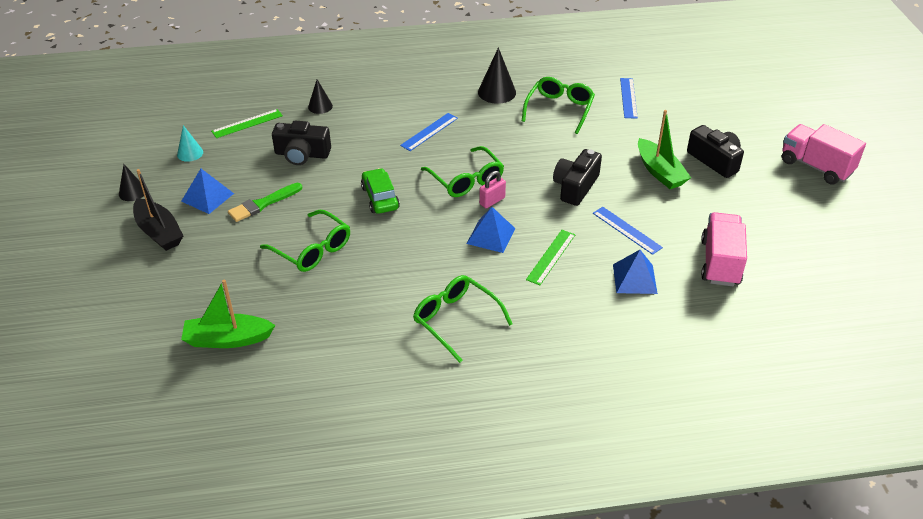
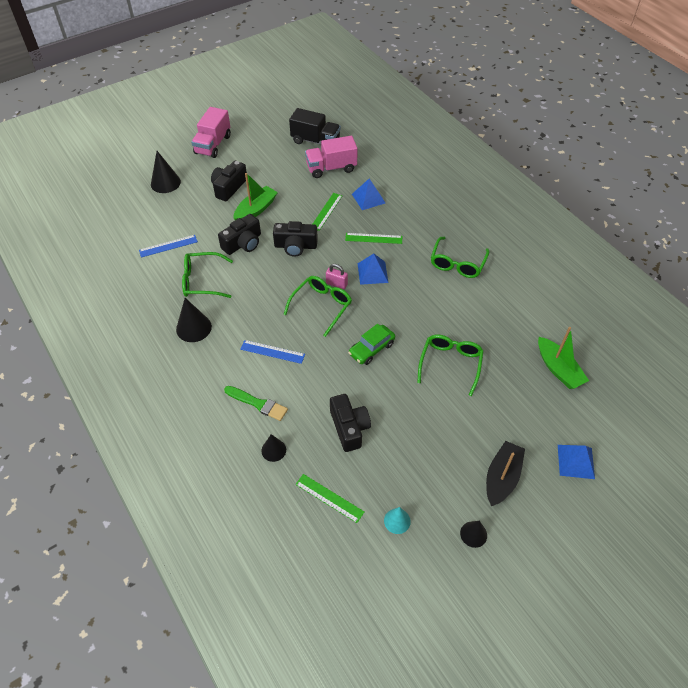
camera: 115 degrees left, 10 degrees up
(207, 197) = (442, 468): blue pyramid -> blue pyramid (576, 461)
(263, 204) = (424, 422): green brush -> green brush (258, 404)
(603, 149) = (243, 243): none -> black camera
(626, 230) = (326, 211): blue ruler -> green ruler
(745, 115) = (165, 183): none -> black cone
(794, 265) = (315, 141): none -> black truck

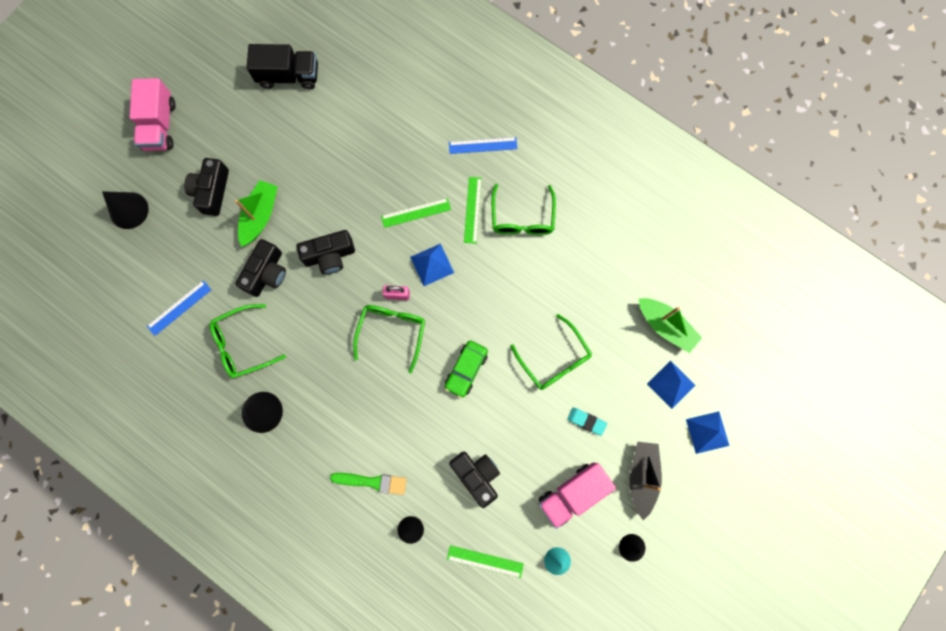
camera: 20 degrees left, 25 degrees up
(272, 351) = (361, 412): blue ruler -> blue ruler (483, 145)
(326, 211) = (346, 190): green ruler -> green ruler (472, 210)
(331, 168) = (326, 116): pink truck -> pink truck (572, 494)
(368, 198) = (388, 151): blue pyramid -> blue pyramid (671, 384)
(450, 364) = (554, 359): green glasses -> green glasses turned 150 degrees clockwise
(463, 417) = (586, 421): none -> turquoise eraser

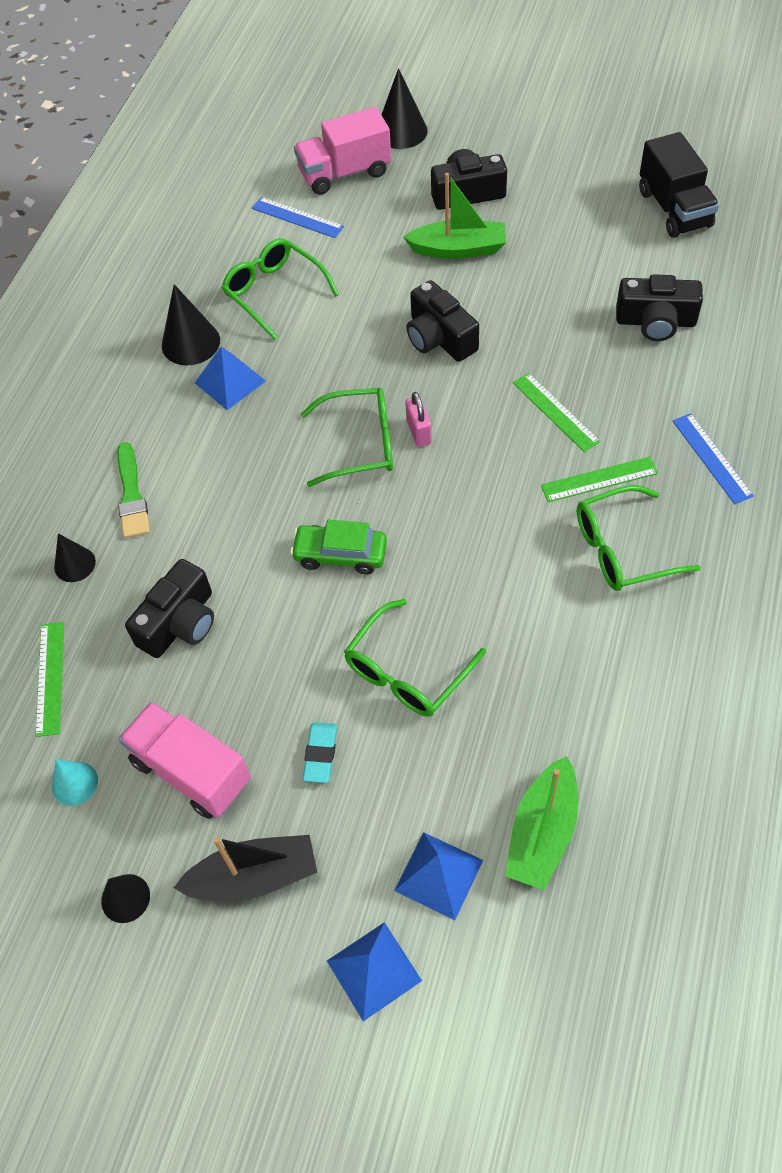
camera: 75 degrees right, 20 degrees down
(160, 125) = (527, 118): pink truck -> pink truck (345, 173)
(266, 273) = (382, 282): black camera -> black camera (655, 322)
(432, 264) = (485, 457): blue pyramid -> blue pyramid (230, 382)

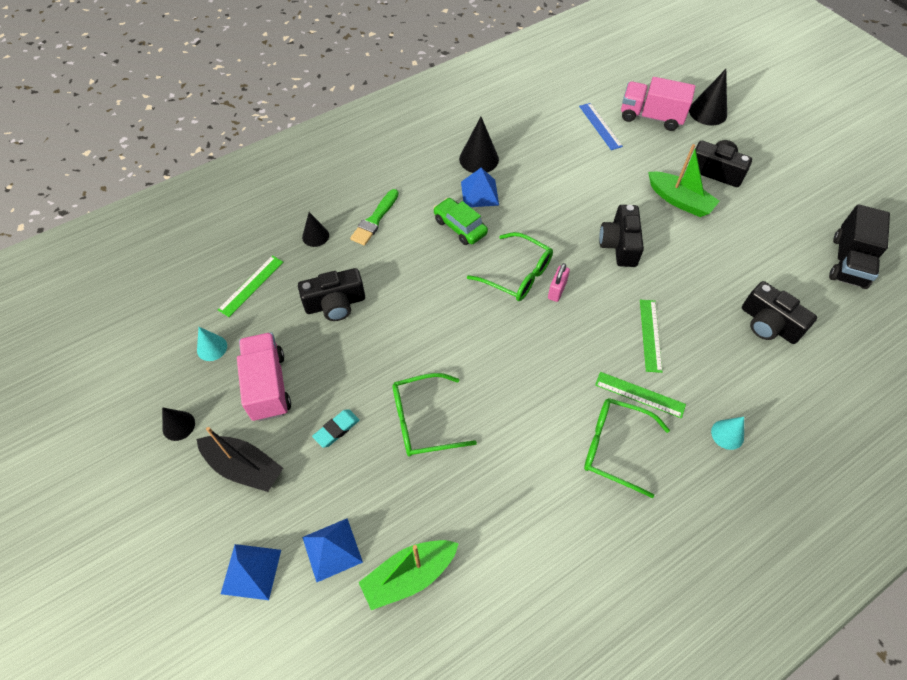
camera: 35 degrees right, 0 degrees up
(274, 292) = (548, 160): green glasses -> none
(340, 554) = (449, 328): green car -> green car (460, 227)
(712, 458) = (727, 434): blue ruler -> turquoise cone

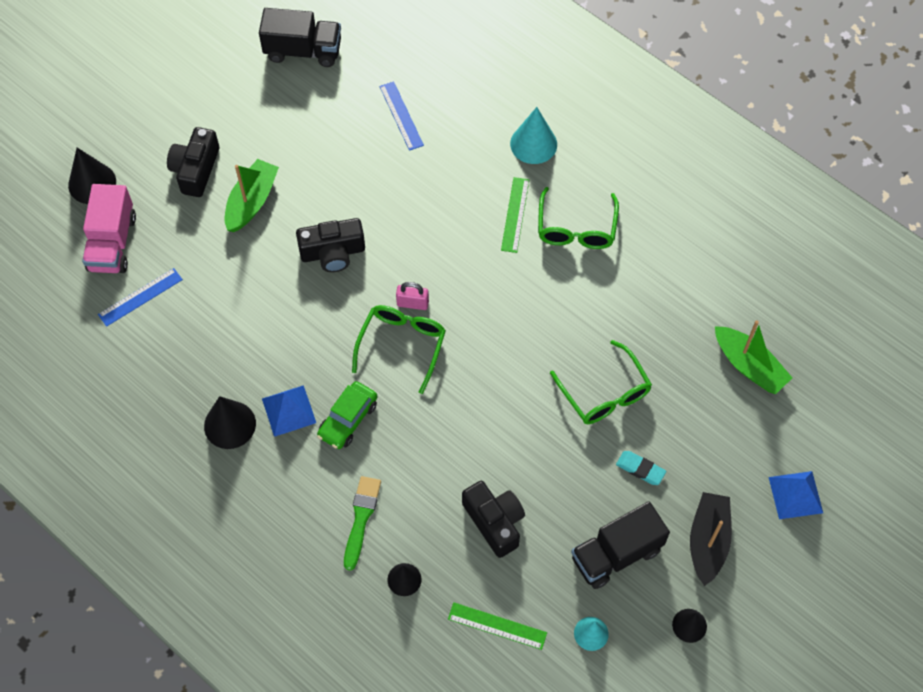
camera: 105 degrees left, 5 degrees up
(268, 386) = (616, 554): pink truck -> black truck
(332, 549) = (752, 434): blue pyramid -> none
(375, 220) = (361, 518): green brush -> green brush turned 90 degrees counterclockwise
(650, 335) = (444, 212): green ruler -> none
(727, 434) = (533, 144): turquoise cone -> turquoise cone, size x1.60
(768, 324) = (401, 115): black camera -> blue ruler

